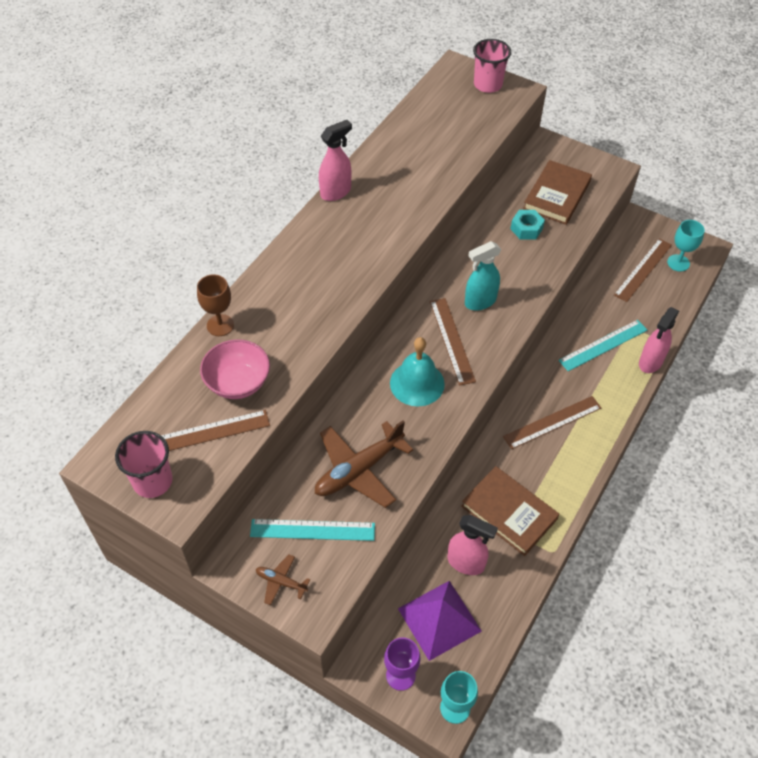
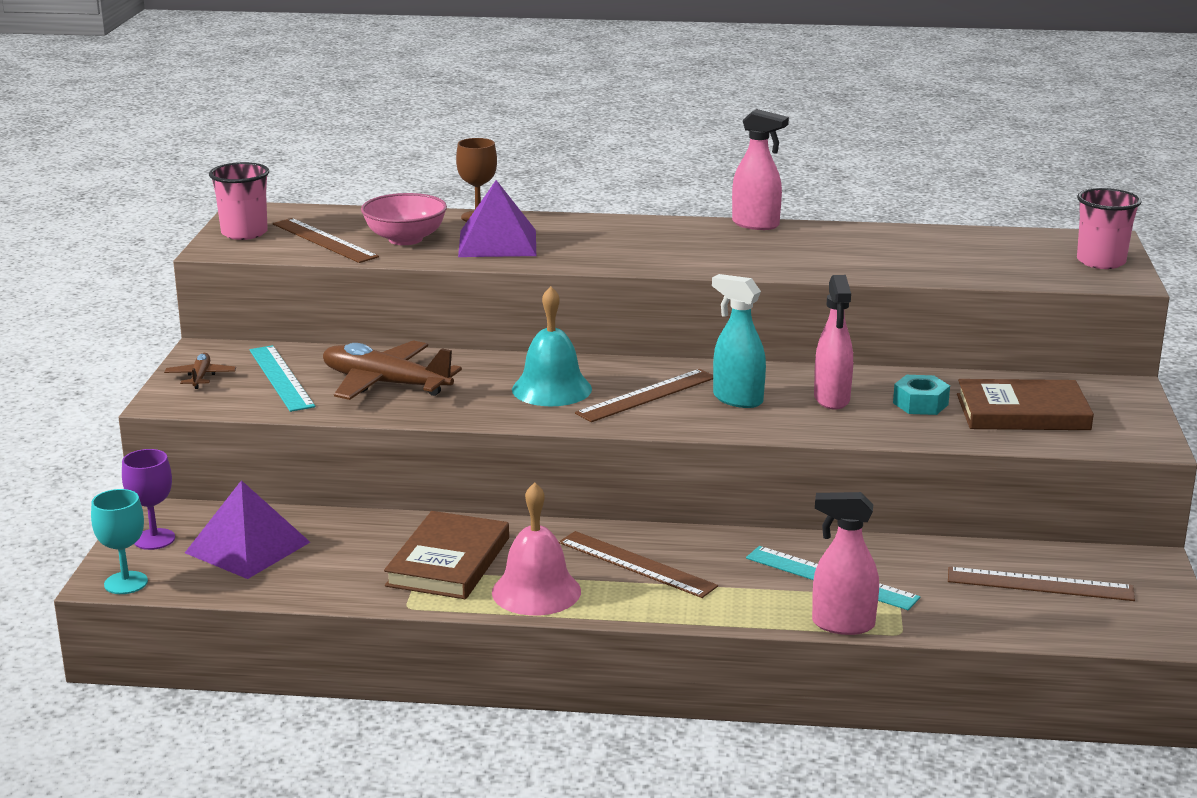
camera: 65 degrees right, 30 degrees down
(281, 333) = (497, 243): none -> purple pyramid
(466, 563) = (345, 548): pink spray bottle -> pink spray bottle (832, 399)
(562, 481) = (536, 591): none -> pink bell
(678, 263) = (1101, 614): turquoise goblet -> none

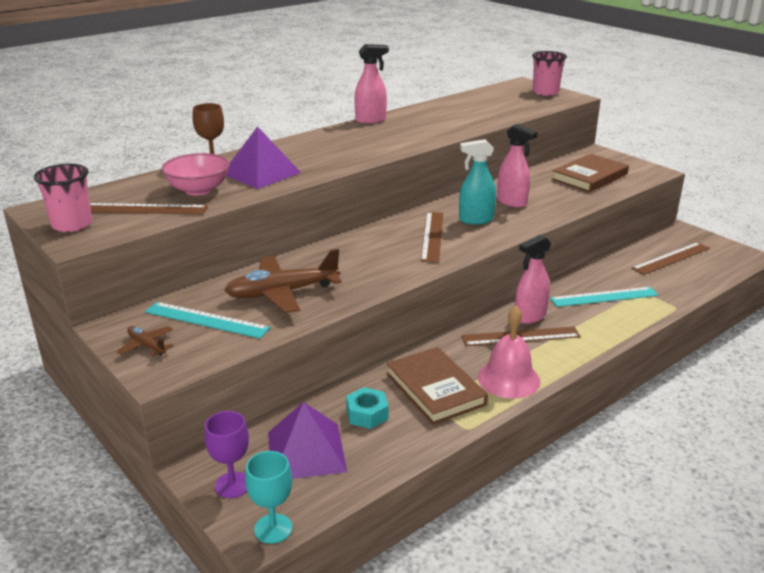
camera: 45 degrees left, 5 degrees up
(551, 389) = (380, 254): turquoise bell -> none
(842, 624) = (652, 316): pink spray bottle -> pink spray bottle (529, 317)
(920, 404) = (548, 189): turquoise nut -> turquoise nut (367, 414)

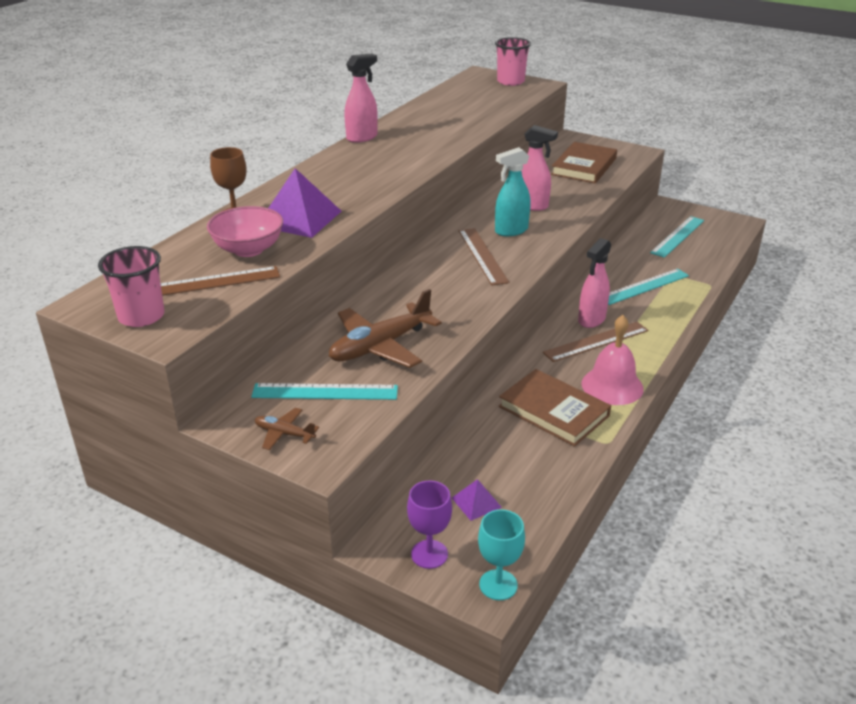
camera: 20 degrees left, 5 degrees up
(306, 451) = (476, 502): purple pyramid -> purple pyramid, size x0.50
(367, 414) = (508, 451): turquoise nut -> none
(671, 258) = (677, 236): brown ruler -> turquoise ruler

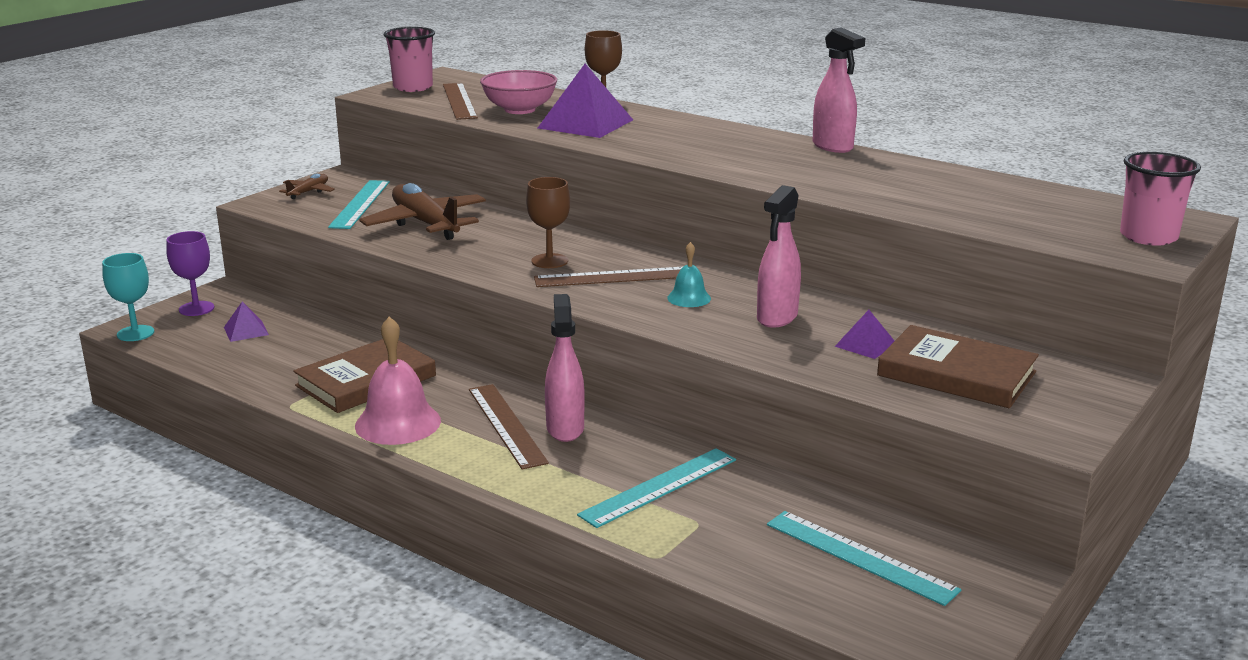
camera: 95 degrees right, 10 degrees down
(457, 281) = (549, 261): none -> brown goblet
(511, 231) = (689, 298): turquoise spray bottle -> turquoise bell
(559, 185) = (865, 345): none -> purple pyramid
(591, 320) = (565, 428): pink spray bottle -> pink spray bottle turned 45 degrees clockwise
(644, 286) = (659, 487): turquoise ruler -> turquoise ruler turned 75 degrees clockwise

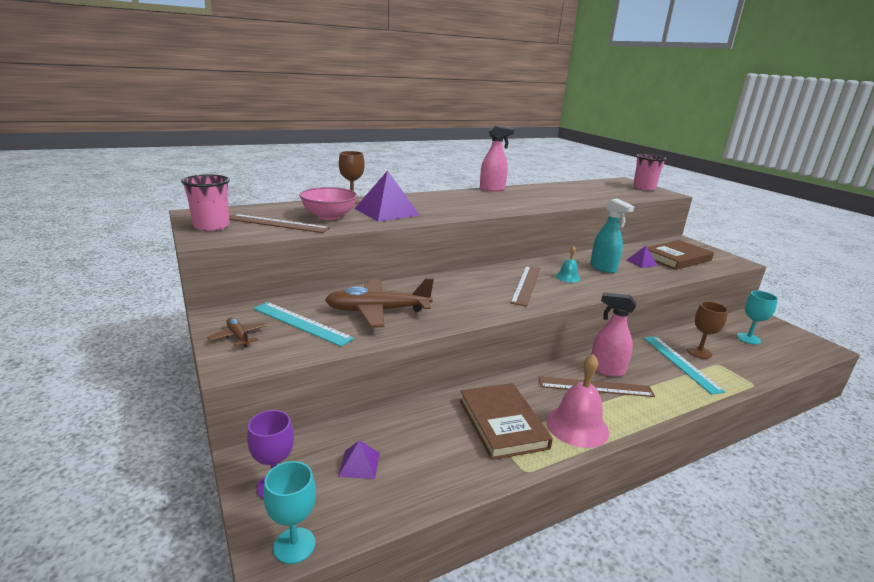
camera: 65 degrees left, 0 degrees up
(549, 261) = (486, 293): brown goblet -> brown goblet (699, 352)
(777, 318) = (603, 268): pink spray bottle -> turquoise spray bottle
(860, 556) = (748, 338): turquoise ruler -> turquoise goblet

